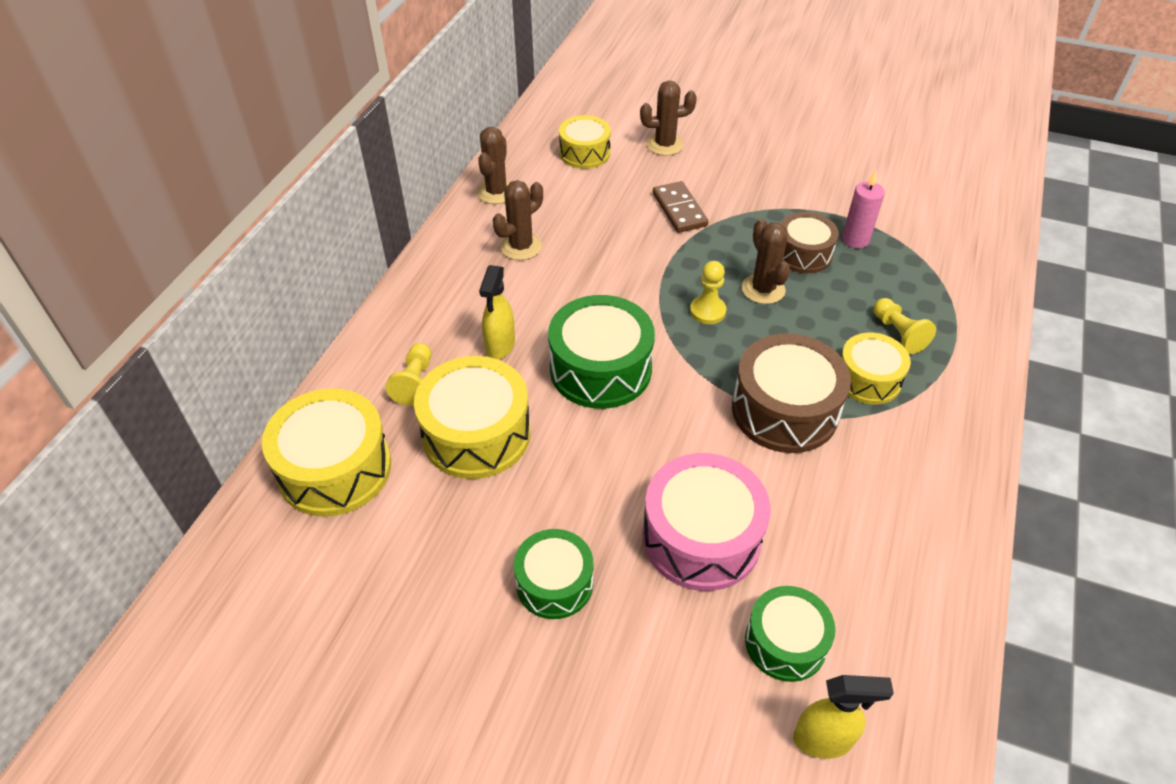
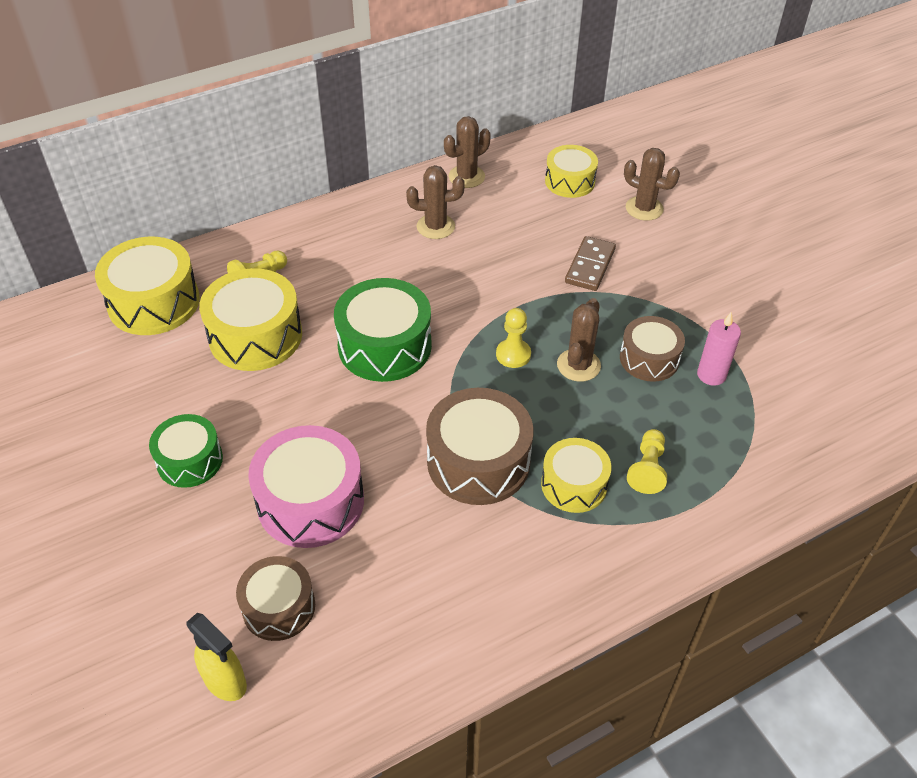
camera: 40 degrees right, 0 degrees up
(500, 346) = (338, 288): yellow spray bottle -> none
(785, 642) = (279, 607): green drum -> brown drum

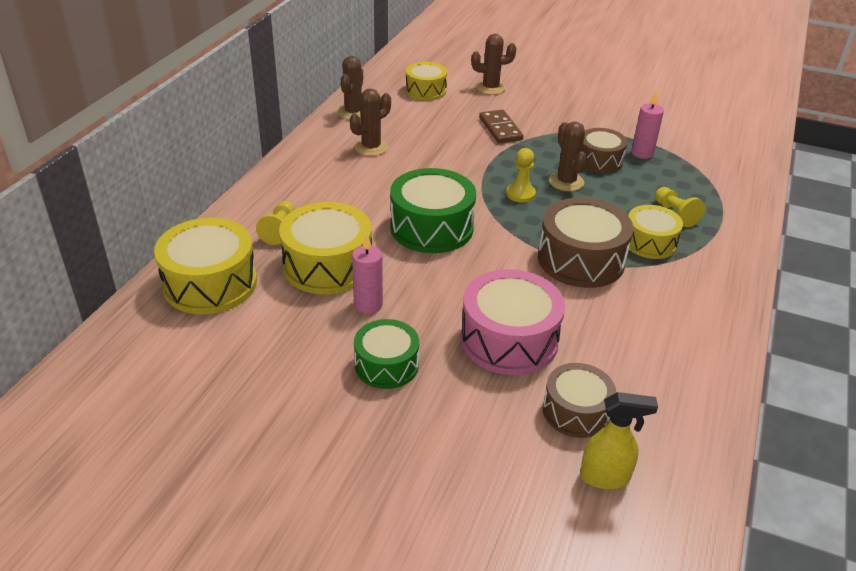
camera: 40 degrees left, 10 degrees down
(242, 394) = (368, 305): none -> pink candle

